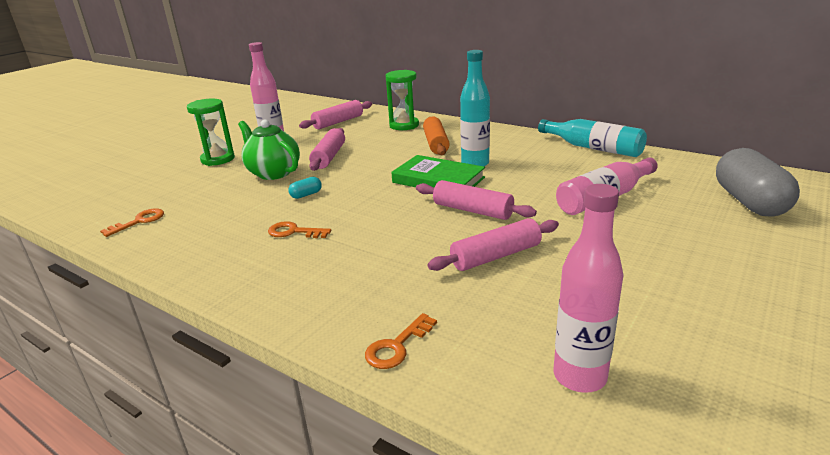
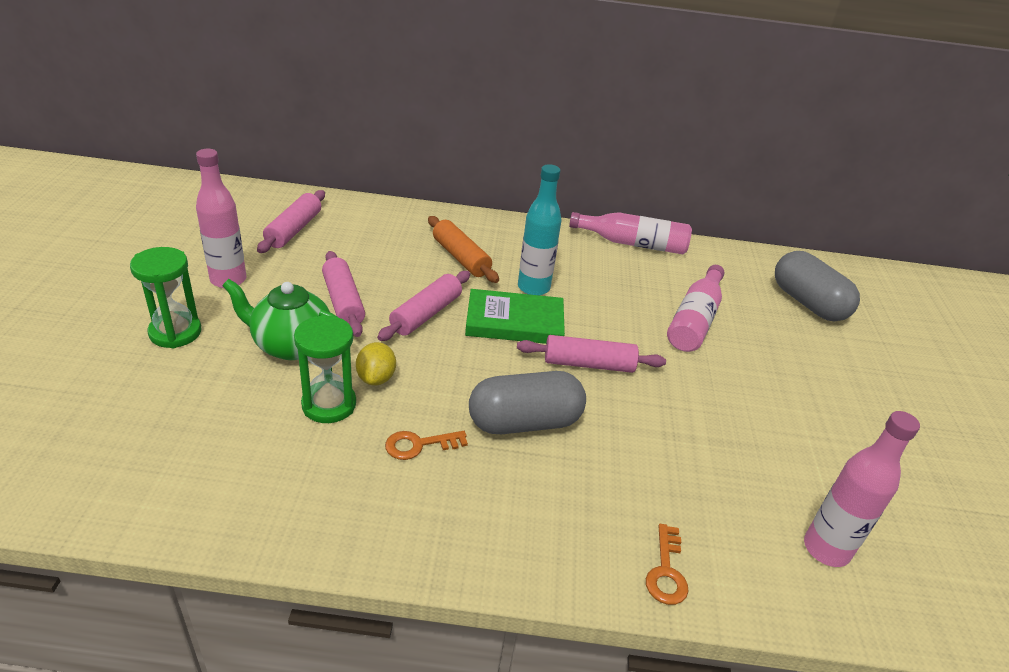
camera: 35 degrees left, 10 degrees up
(139, 221) = (175, 481): orange key -> none
(306, 195) = (376, 378): turquoise capsule -> yellow lemon
(382, 234) = (524, 422): none -> grey capsule
(404, 125) = (393, 227): green hourglass -> green hourglass (329, 405)
(496, 256) = (660, 425): pink rolling pin -> pink rolling pin (426, 314)
(593, 148) = (633, 243): turquoise bottle -> pink bottle

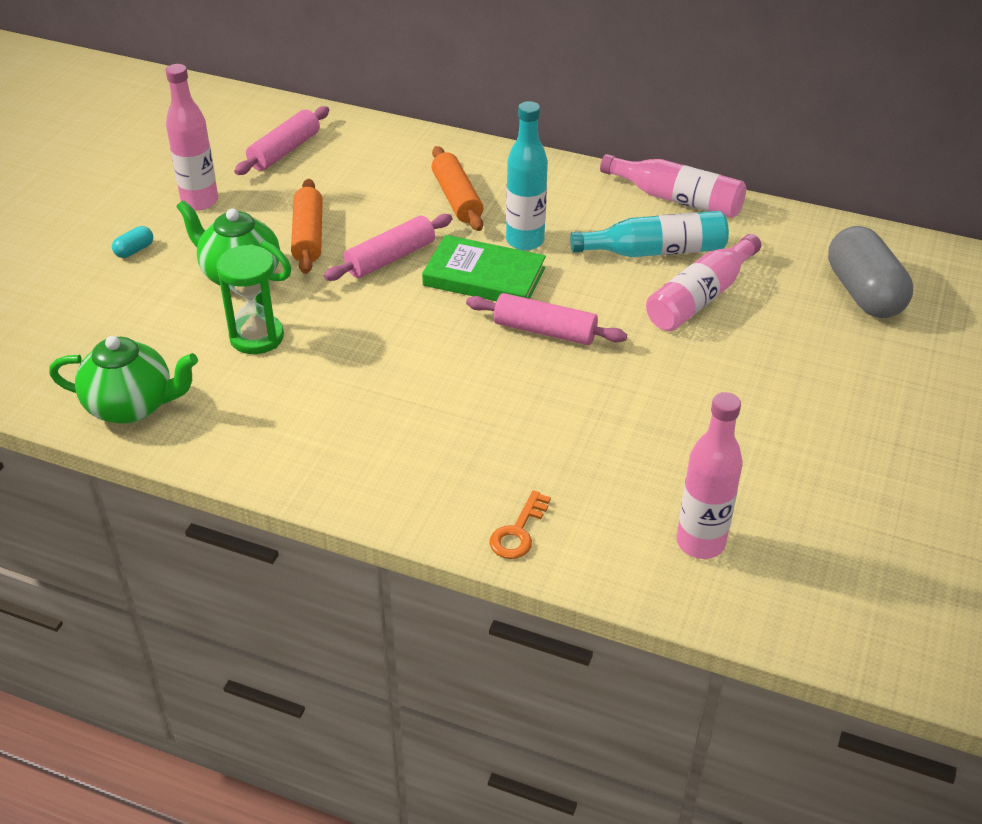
camera: 20 degrees right, 5 degrees up
(175, 332) = (134, 250): green hourglass -> turquoise capsule
(219, 500) = (132, 406): none -> green teapot
(343, 302) = (308, 236): pink rolling pin -> orange rolling pin
(376, 378) = (312, 317): yellow lemon -> none
(419, 445) = (329, 386): orange key -> none
(524, 422) = (444, 379): grey capsule -> none
(640, 286) = (655, 251): none -> turquoise bottle

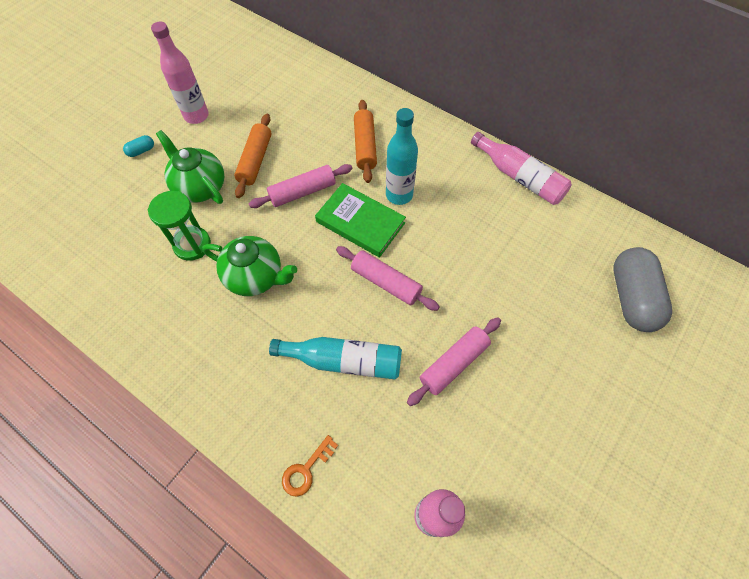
camera: 15 degrees right, 20 degrees up
(132, 406) = (94, 288): green teapot -> green teapot (256, 277)
(284, 151) = (265, 81): pink rolling pin -> pink rolling pin (453, 363)
(655, 251) = (488, 223): turquoise bottle -> turquoise bottle (343, 361)
(700, 297) = (507, 275): pink bottle -> none

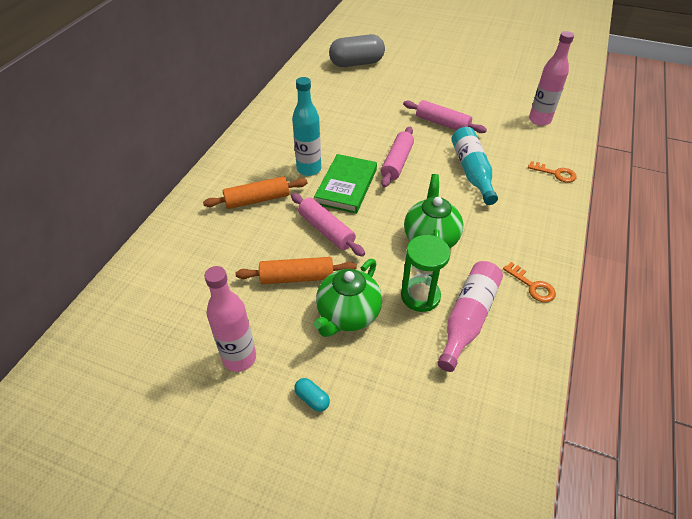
camera: 105 degrees left, 15 degrees down
(156, 346) = (532, 286): none -> orange key
(519, 177) = (270, 111): pink bottle -> pink bottle (468, 318)

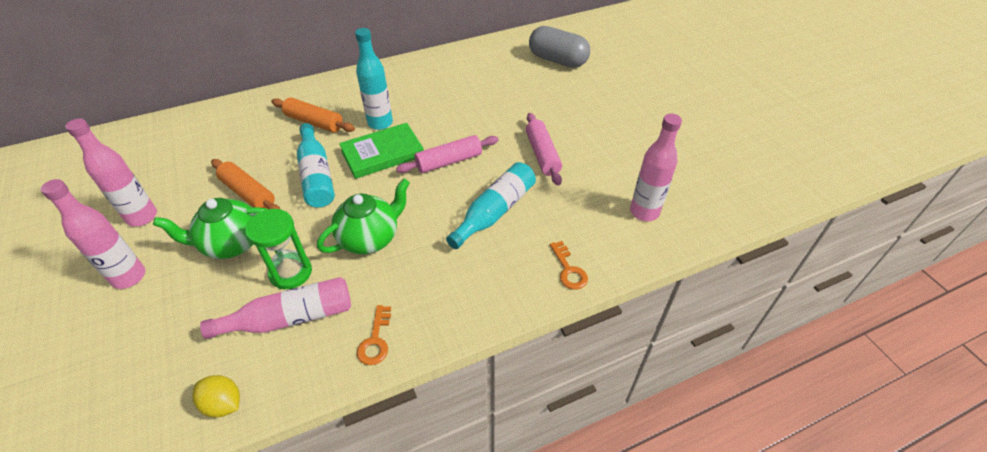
camera: 45 degrees right, 0 degrees up
(312, 399) = (129, 277): turquoise capsule -> pink bottle
(326, 230) = (317, 175): pink rolling pin -> turquoise bottle
(519, 395) = (223, 404): none -> yellow lemon

